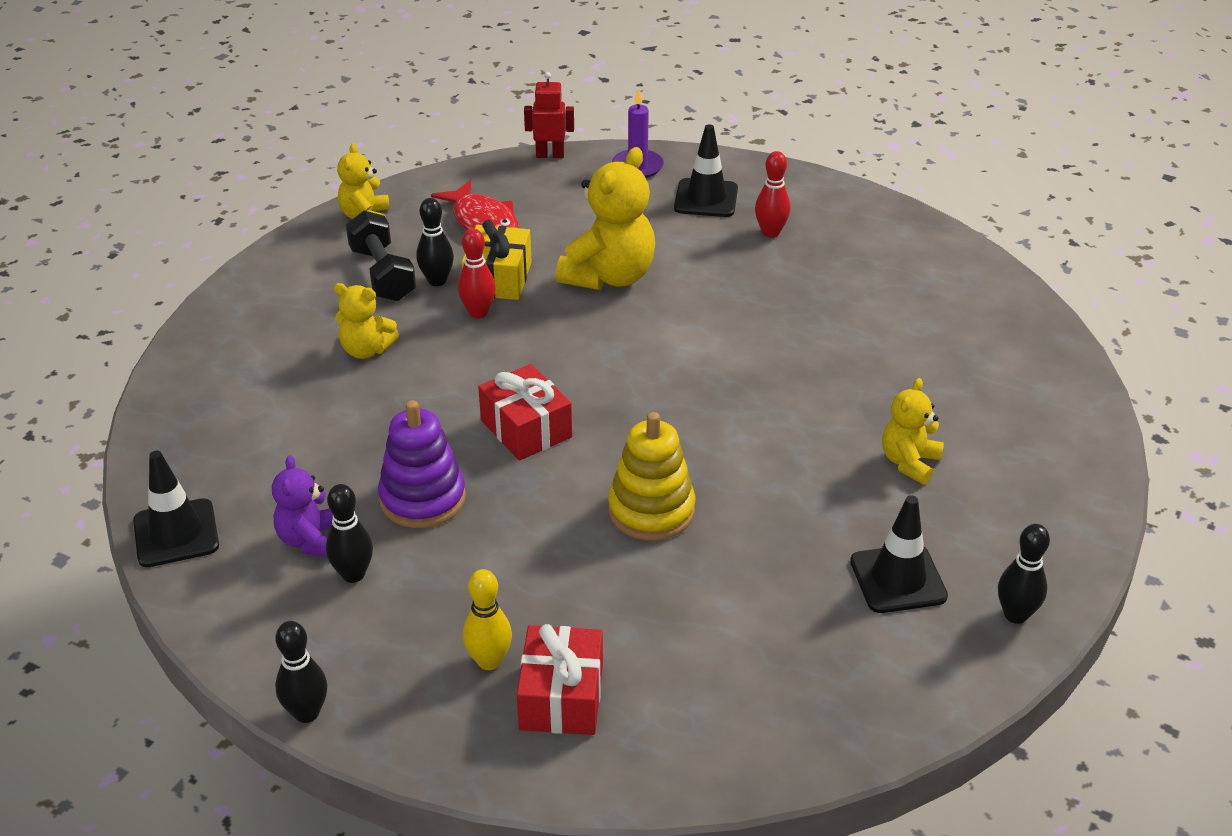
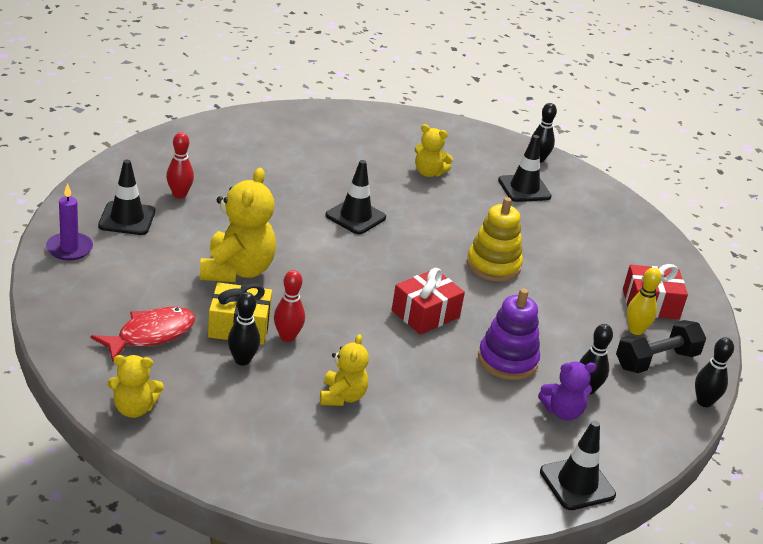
camera: 100 degrees left, 5 degrees down
(382, 274) = (232, 392): black dumbbell -> black dumbbell (656, 360)
(550, 155) = (39, 295): red robot -> none
(609, 276) = (237, 270): yellow teddy bear -> yellow teddy bear turned 75 degrees clockwise
(755, 377) = (355, 216): none -> black traffic cone

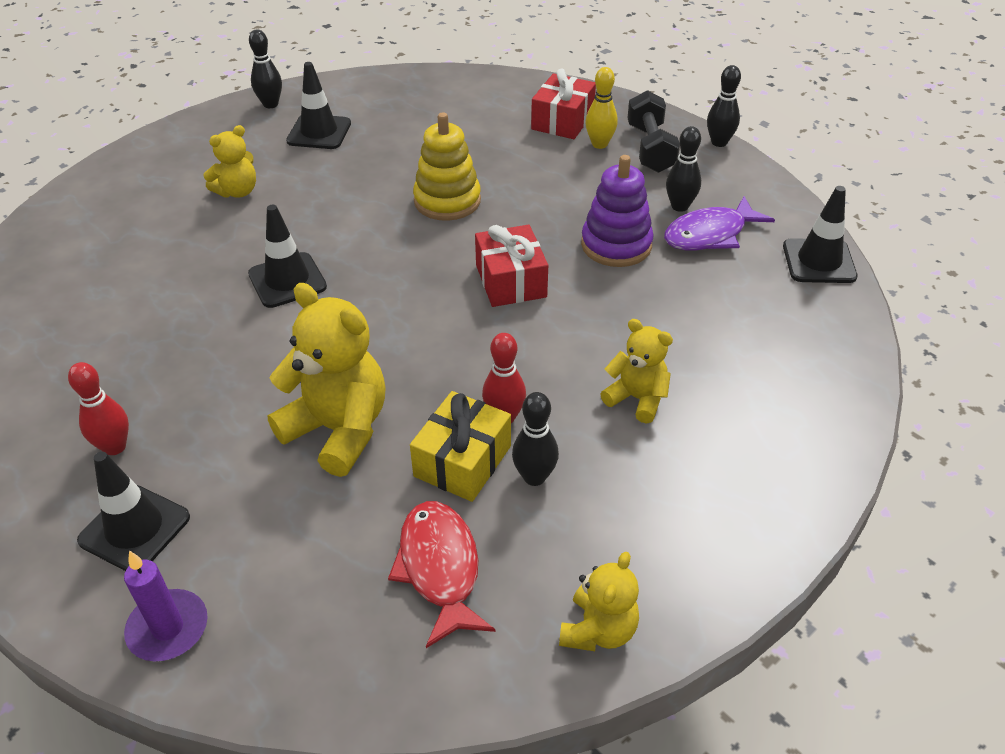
camera: 60 degrees left, 10 degrees up
(562, 412) = (710, 234): purple teddy bear -> purple fish

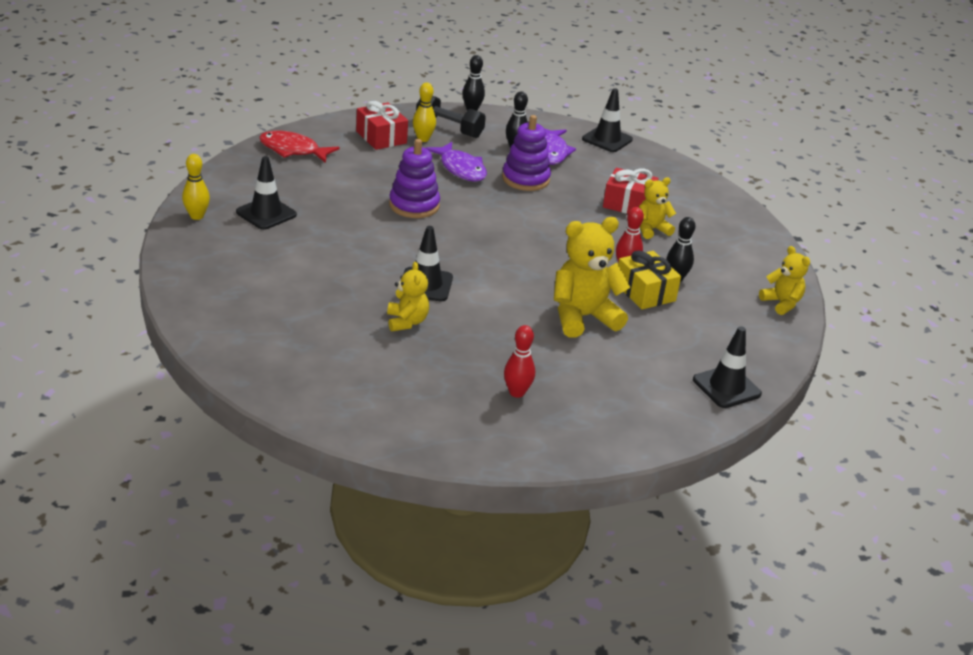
camera: 60 degrees left, 10 degrees down
(135, 529) = (594, 405): black traffic cone -> black traffic cone (726, 387)
(168, 628) = (677, 416): purple candle -> none
(237, 191) = (297, 267): yellow teddy bear -> yellow teddy bear (406, 322)
(270, 104) = (197, 216): black bowling pin -> yellow bowling pin
(440, 568) = (710, 327): red fish -> red fish (293, 150)
(447, 201) = (414, 205): yellow stacking toy -> purple stacking toy
(511, 281) = (518, 220): red gift -> red gift (628, 204)
(571, 194) = (461, 169): none -> purple fish

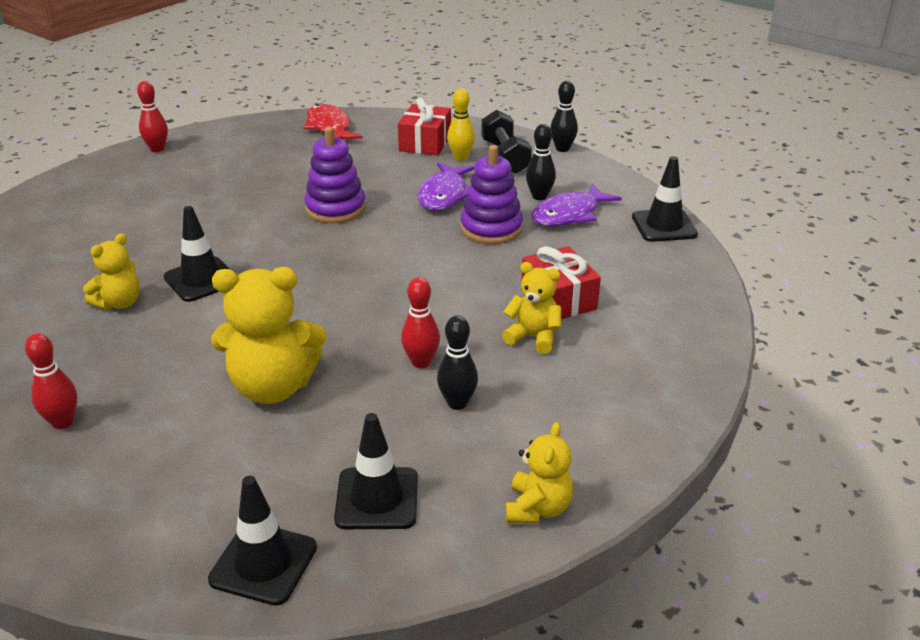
camera: 50 degrees right, 0 degrees up
(197, 216) = (157, 149): yellow bowling pin -> red bowling pin
(266, 213) = (207, 167): black traffic cone -> black traffic cone (377, 498)
(583, 317) = (273, 387): yellow teddy bear -> yellow teddy bear turned 150 degrees clockwise
(645, 292) = (391, 398): yellow gift -> none

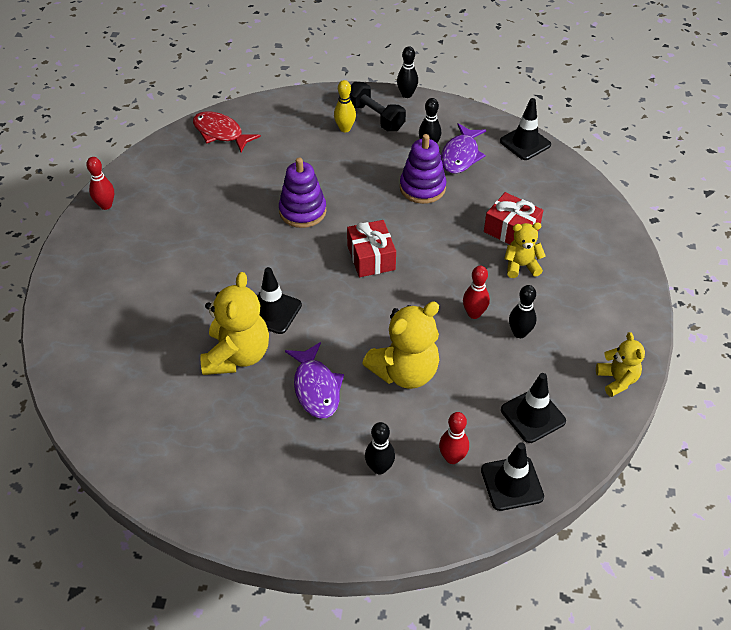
camera: 30 degrees left, 15 degrees up
(62, 422) = (302, 458): red bowling pin -> red bowling pin (452, 458)
(119, 303) = (237, 355): yellow teddy bear -> yellow teddy bear, size x1.74
(129, 470) = (379, 468): none -> black bowling pin
(425, 143) = (307, 123): red gift -> red gift (371, 257)
(444, 195) = (365, 169): purple fish -> purple fish (316, 388)

